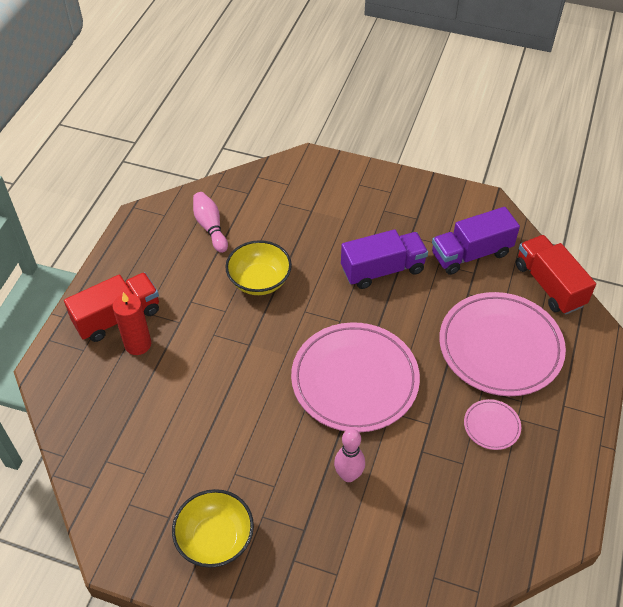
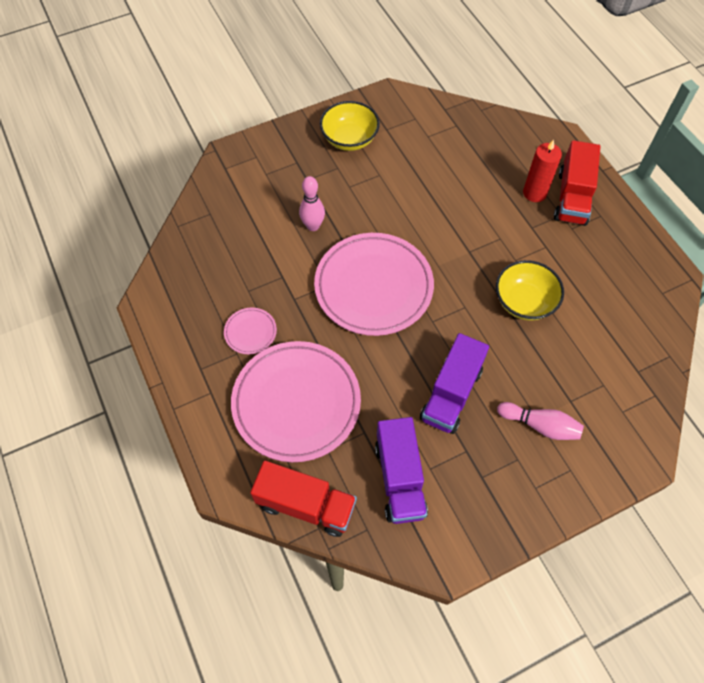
camera: 135 degrees right, 10 degrees up
(210, 227) = (617, 313): pink bowling pin -> pink bowling pin (540, 425)
(471, 254) = (399, 479): purple truck -> purple truck turned 150 degrees clockwise

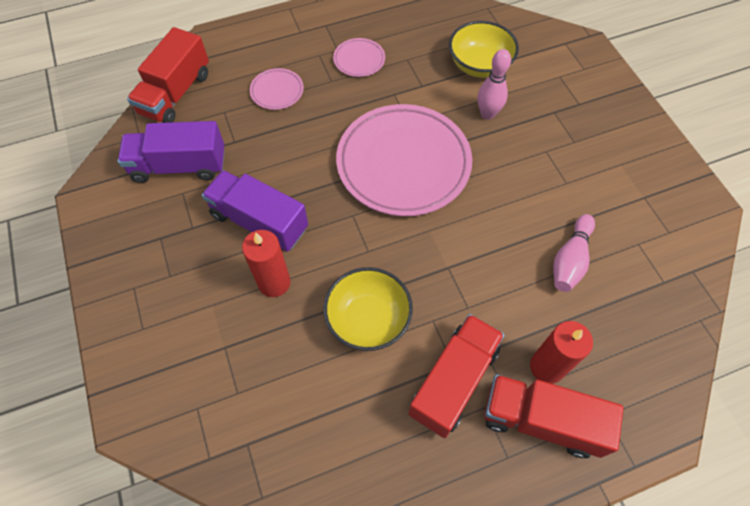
camera: 95 degrees right, 0 degrees up
(296, 403) = (277, 91): pink plate -> pink plate, size x0.43
(349, 139) = (622, 156): yellow bowl -> yellow bowl (479, 65)
(507, 373) = (274, 282): none -> red candle
(540, 425) = (202, 306): pink bowling pin -> pink bowling pin (570, 260)
(558, 246) = (453, 381): none -> red truck

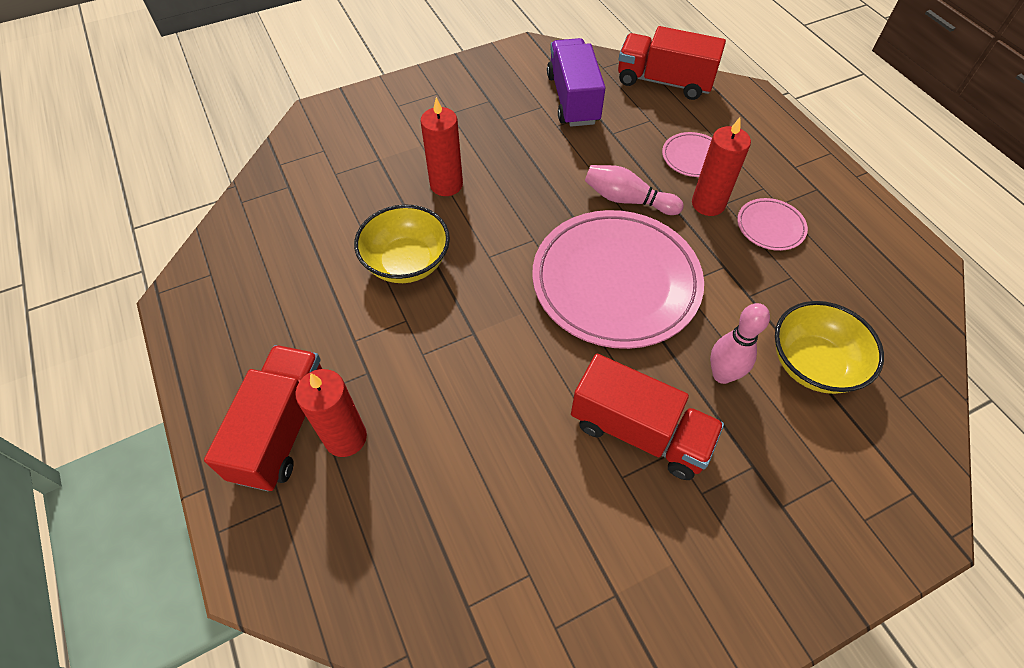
camera: 85 degrees right, 5 degrees down
(259, 222) = (515, 165): purple truck -> none
(330, 91) = (708, 204): none -> red candle
(453, 381) = (334, 342): red truck -> red truck (639, 432)
(570, 260) = (494, 474): pink bowling pin -> pink bowling pin (627, 200)

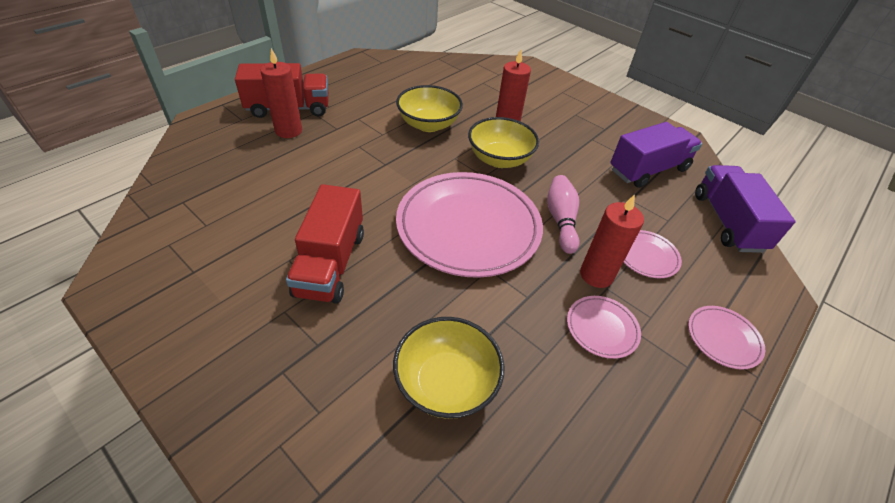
camera: 65 degrees right, 10 degrees down
(508, 214) = (499, 159): none -> yellow bowl
(664, 82) = (727, 222): red truck -> purple truck
(722, 375) = (405, 310): pink bowling pin -> none
(793, 153) = (723, 338): none -> pink plate

